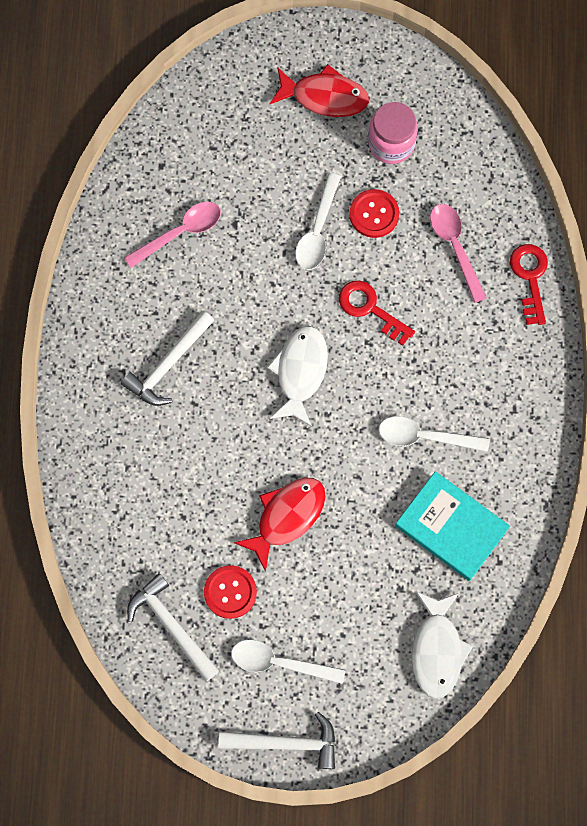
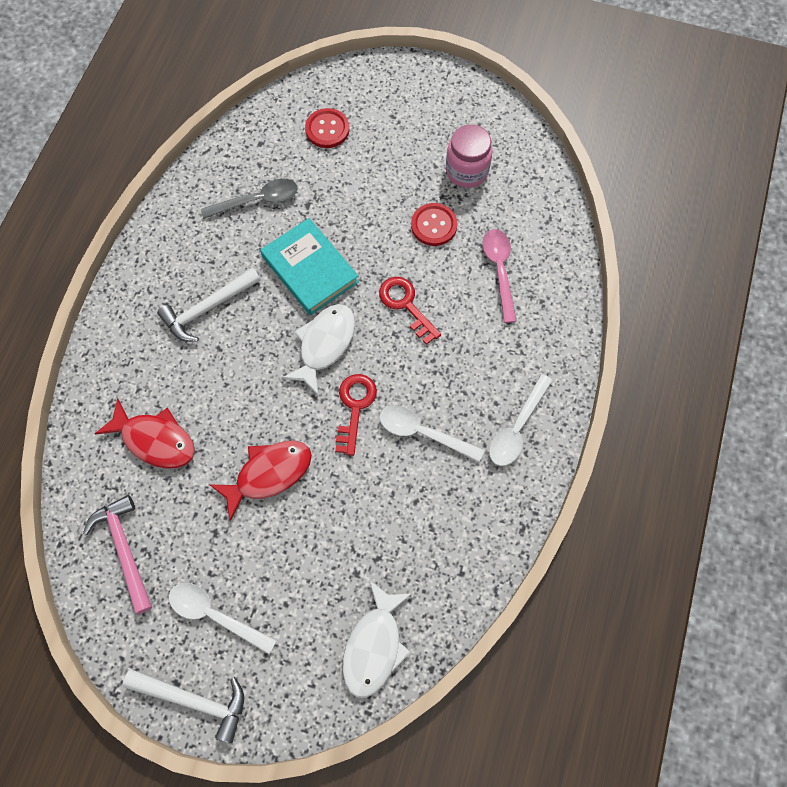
camera: 15 degrees right, 5 degrees down
(171, 625) = (125, 549): white hammer -> pink hammer
(180, 232) = (257, 200): pink spoon -> grey spoon
(230, 592) = (191, 532): red button -> red button (327, 129)
(317, 230) = (379, 227): white spoon -> white spoon (517, 428)
(324, 97) = (419, 121): red fish -> red fish (155, 440)
(451, 527) = (423, 526): turquoise book -> turquoise book (310, 269)
(530, 278) = (562, 314): red key -> red key (354, 407)

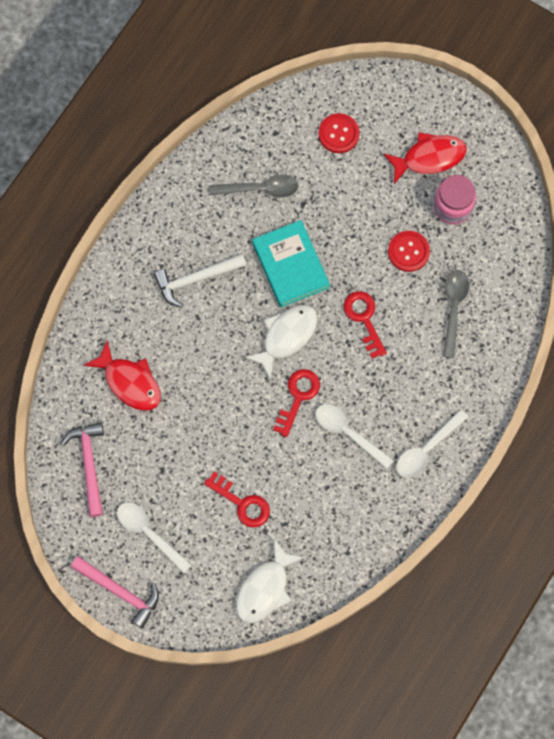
camera: 15 degrees right, 5 degrees up
(194, 700) = (120, 591): white hammer -> pink hammer
(269, 474) = (215, 434): red fish -> red fish (429, 158)
(320, 547) = (242, 503): none -> red key
(499, 270) = (453, 308): pink spoon -> grey spoon

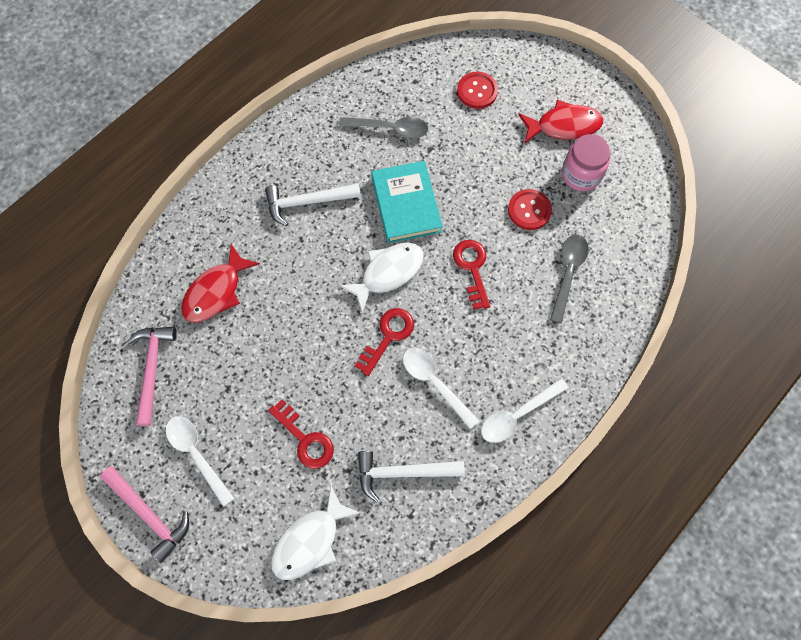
camera: 10 degrees right, 5 degrees down
(129, 382) = (216, 292): red fish -> red fish turned 75 degrees clockwise
(334, 517) = (403, 472): none -> white hammer

